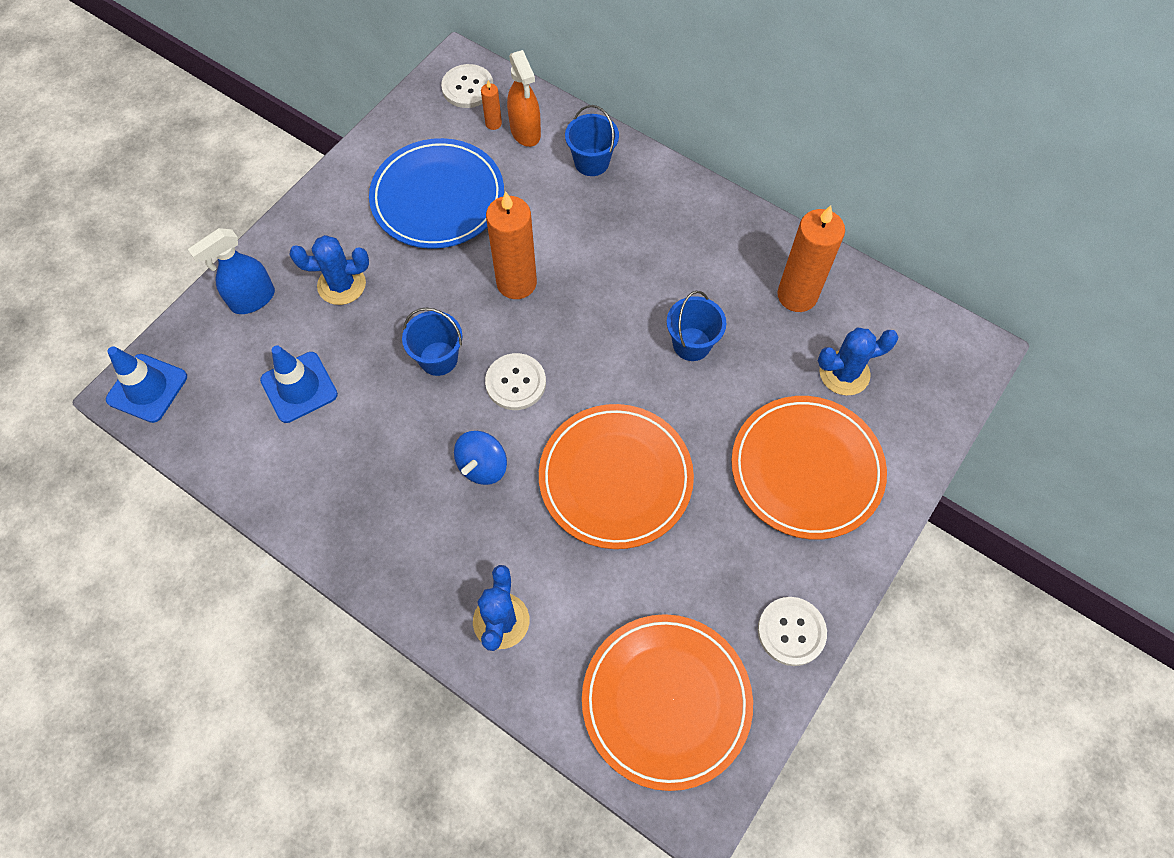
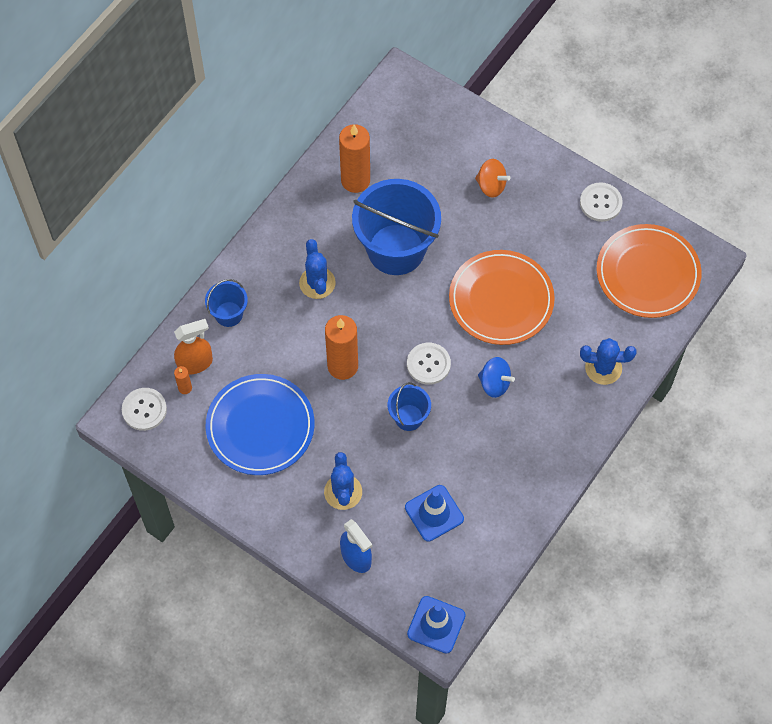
camera: 90 degrees left, 0 degrees up
(691, 344) = (396, 249): blue bucket -> blue bucket, size x2.09
(806, 469) = (491, 186): orange plate -> orange spinning top
(844, 373) = (419, 157): blue cactus -> blue cactus (317, 283)

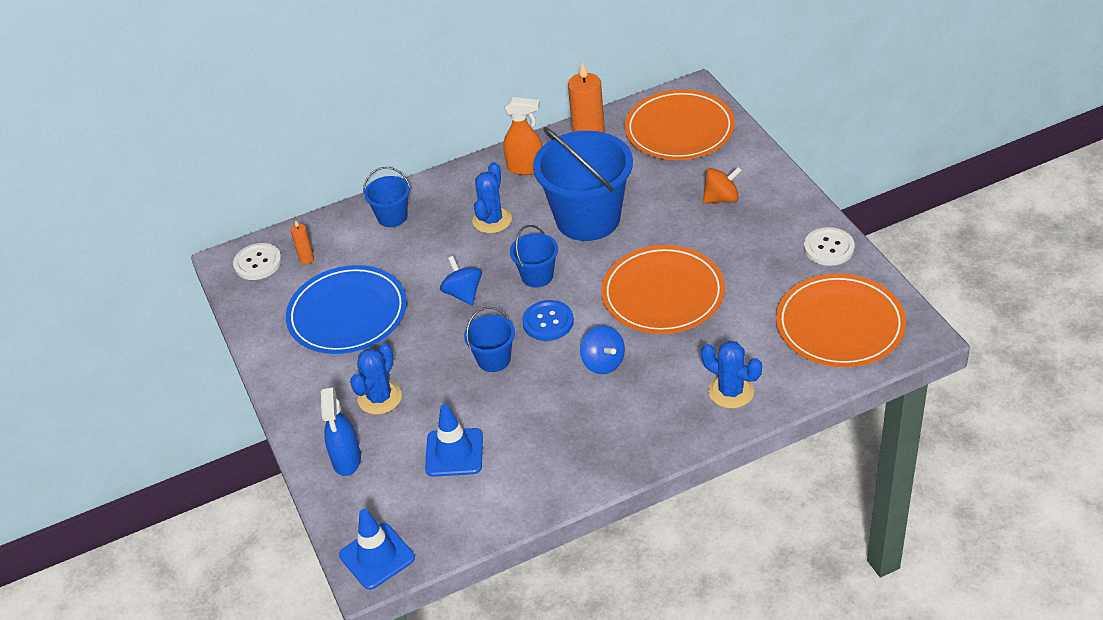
camera: 35 degrees right, 20 degrees down
(195, 363) = (332, 244): orange spray bottle -> orange spray bottle (526, 168)
(342, 366) = (463, 293): orange candle -> blue spinning top
(391, 324) = (537, 276): none -> blue bucket
(414, 125) = (679, 130): none -> orange plate
(428, 364) = (548, 322): white button -> blue button
(491, 186) = (721, 198): orange spinning top -> orange spinning top turned 75 degrees counterclockwise

